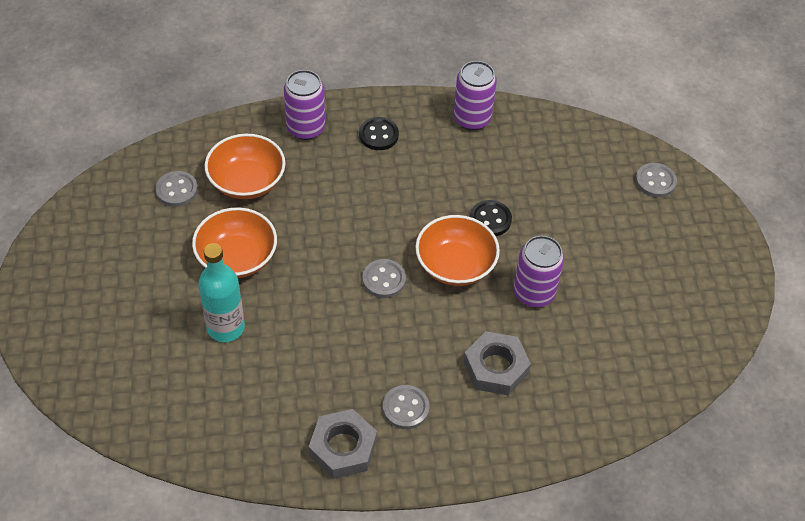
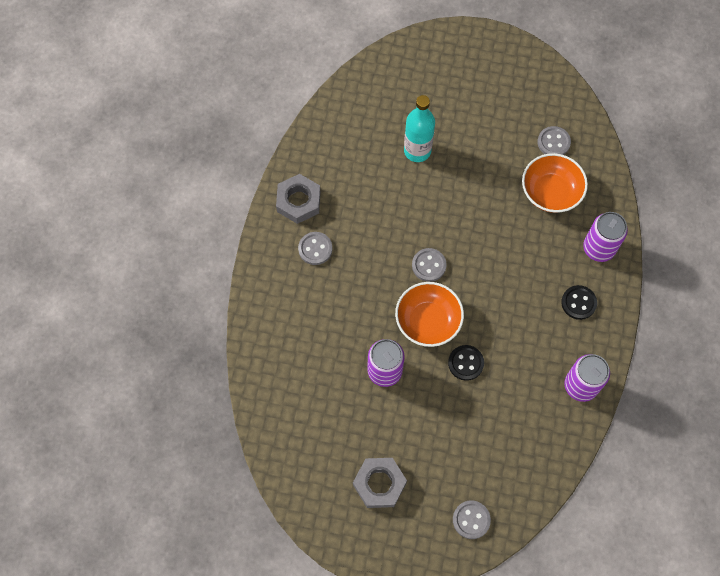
camera: 110 degrees right, 15 degrees up
(237, 258) = (477, 170): orange bowl -> none
(495, 367) = (328, 320): grey nut -> grey nut (379, 484)

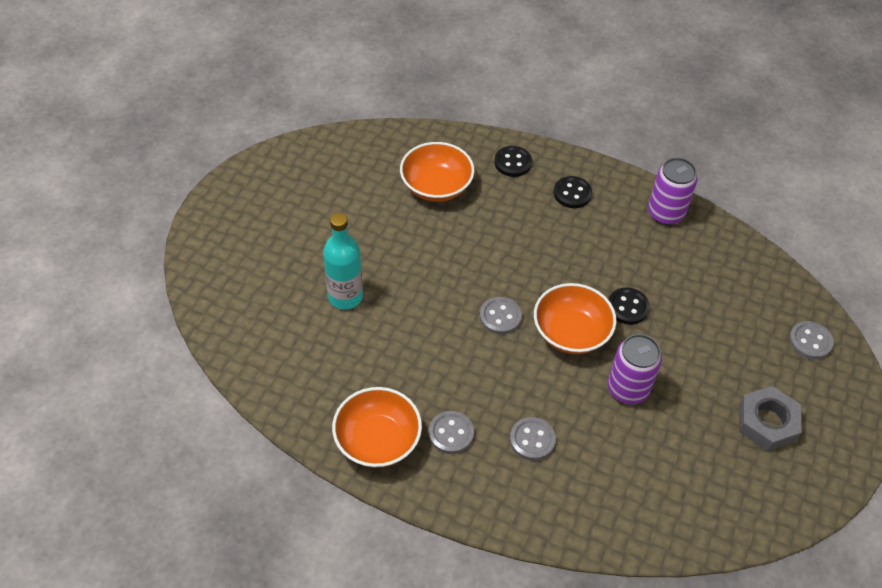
camera: 80 degrees left, 15 degrees down
(298, 201) = (377, 440): grey nut -> orange bowl
(553, 142) = (376, 170): grey button -> grey button (532, 440)
(599, 248) = (513, 162): purple can -> black button

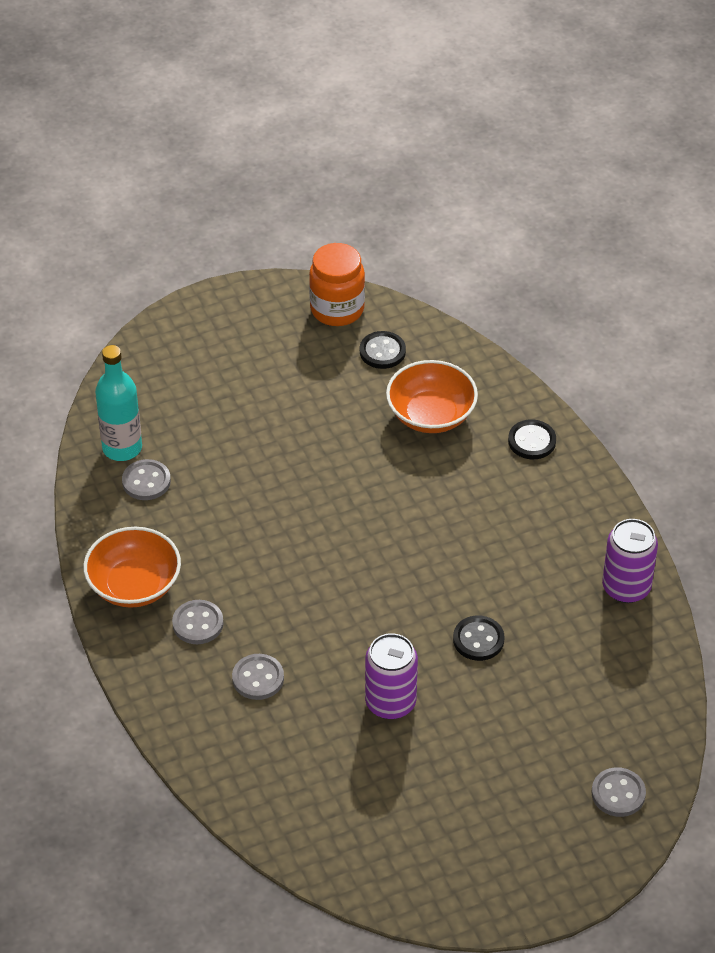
camera: 45 degrees right, 5 degrees down
(301, 158) = (337, 309): none -> orange jar
(345, 297) = (238, 455): turquoise bottle -> turquoise bottle (122, 448)
(500, 317) = (351, 565): grey button -> grey button (146, 481)
(571, 332) = (398, 622): orange bowl -> none
(572, 193) = (555, 507): black button -> black button (382, 351)
(767, 422) = (482, 822): grey nut -> none

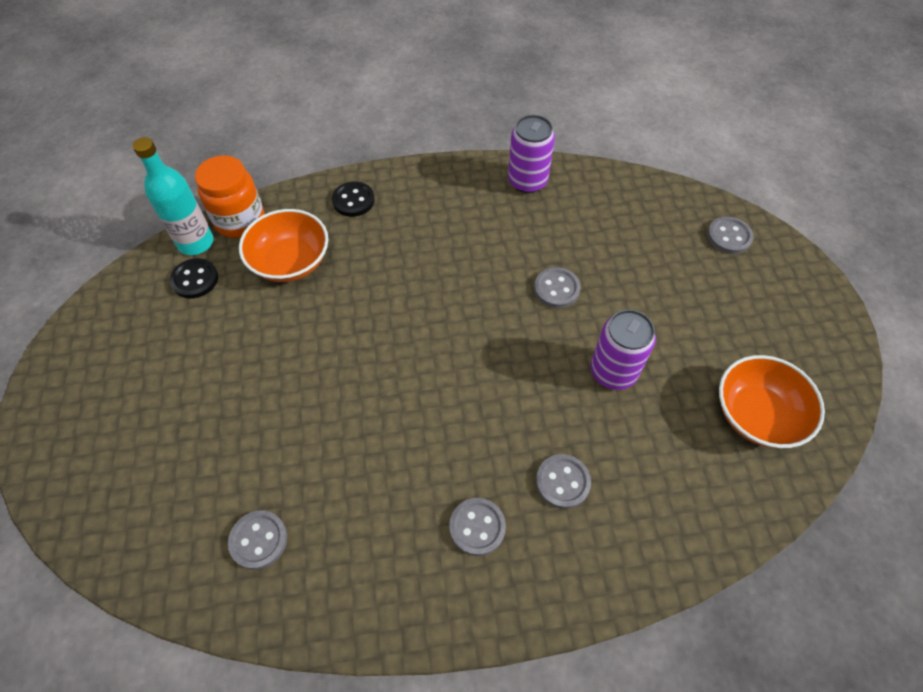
camera: 75 degrees left, 10 degrees up
(122, 448) = (196, 558): turquoise bottle -> turquoise bottle (195, 242)
(134, 585) = (404, 586): orange bowl -> orange bowl (757, 414)
(337, 309) = (120, 303): orange jar -> orange jar (240, 220)
(478, 640) = (556, 289): black button -> grey button

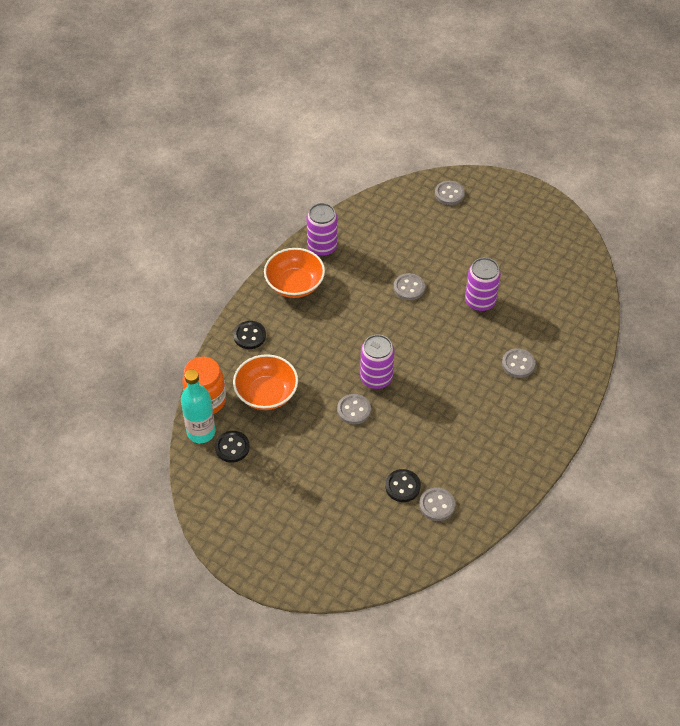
camera: 50 degrees left, 5 degrees down
(260, 480) = (402, 486): none -> black button
(398, 344) = (376, 378): none -> purple can
(477, 527) = (510, 412): grey button -> grey button (354, 410)
(757, 414) = (553, 266): orange bowl -> orange bowl (295, 284)

